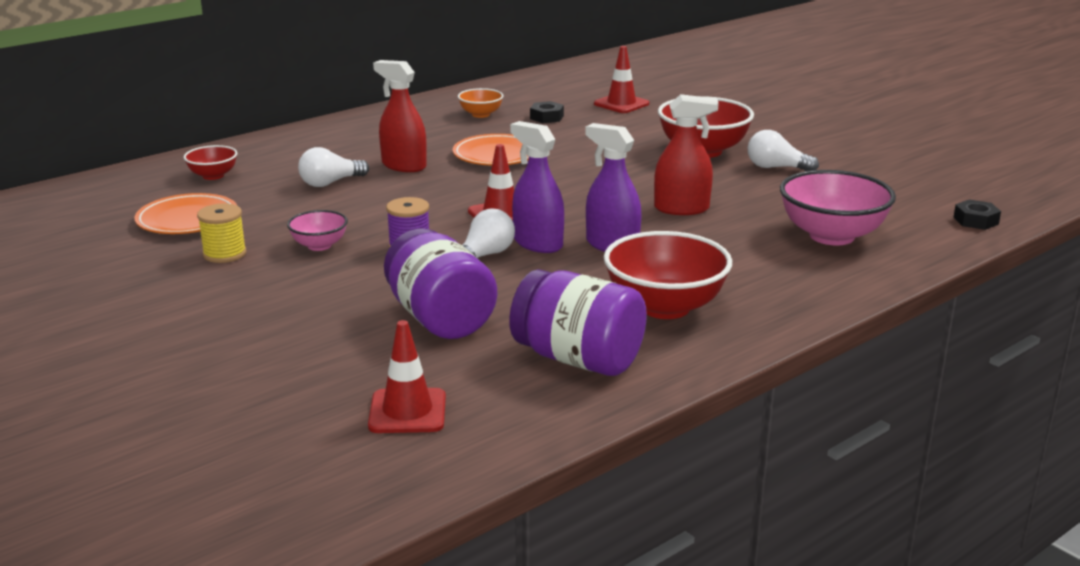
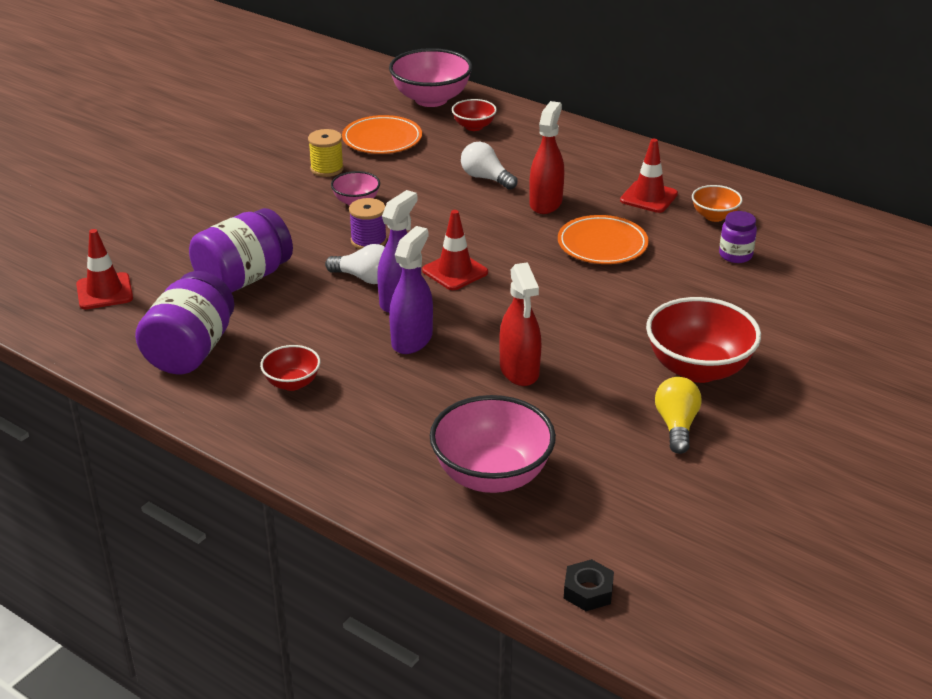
camera: 75 degrees right, 10 degrees up
(122, 187) = (431, 99): none -> pink bowl
(546, 117) = (735, 255): black nut -> purple jar
(621, 104) = (819, 296): red traffic cone -> red traffic cone (648, 197)
(665, 307) = (292, 383): red bowl -> red bowl, size x0.52
(776, 168) = (676, 425): white light bulb -> yellow light bulb

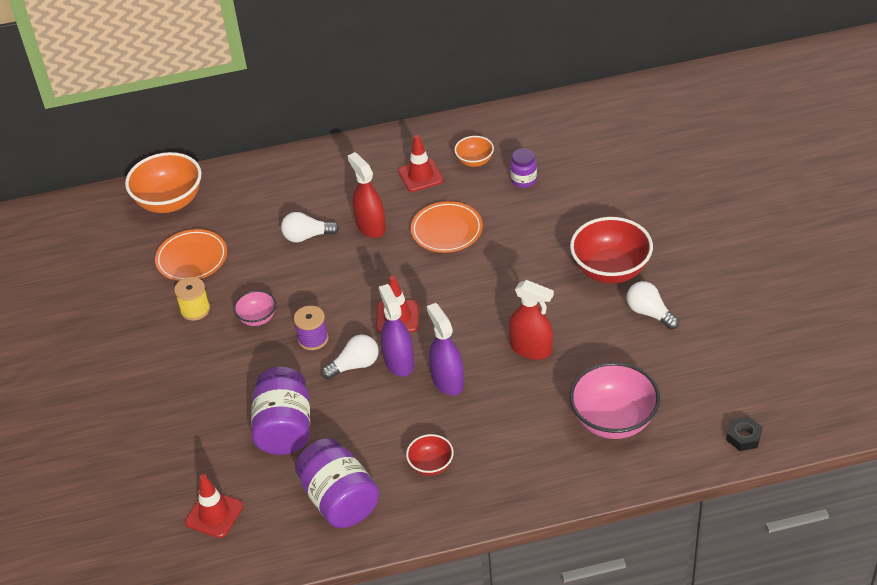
camera: 45 degrees left, 10 degrees up
(431, 99) = (169, 202): pink bowl -> orange bowl
(474, 127) = (234, 202): red bowl -> none
(676, 425) = (649, 313): yellow light bulb -> white light bulb

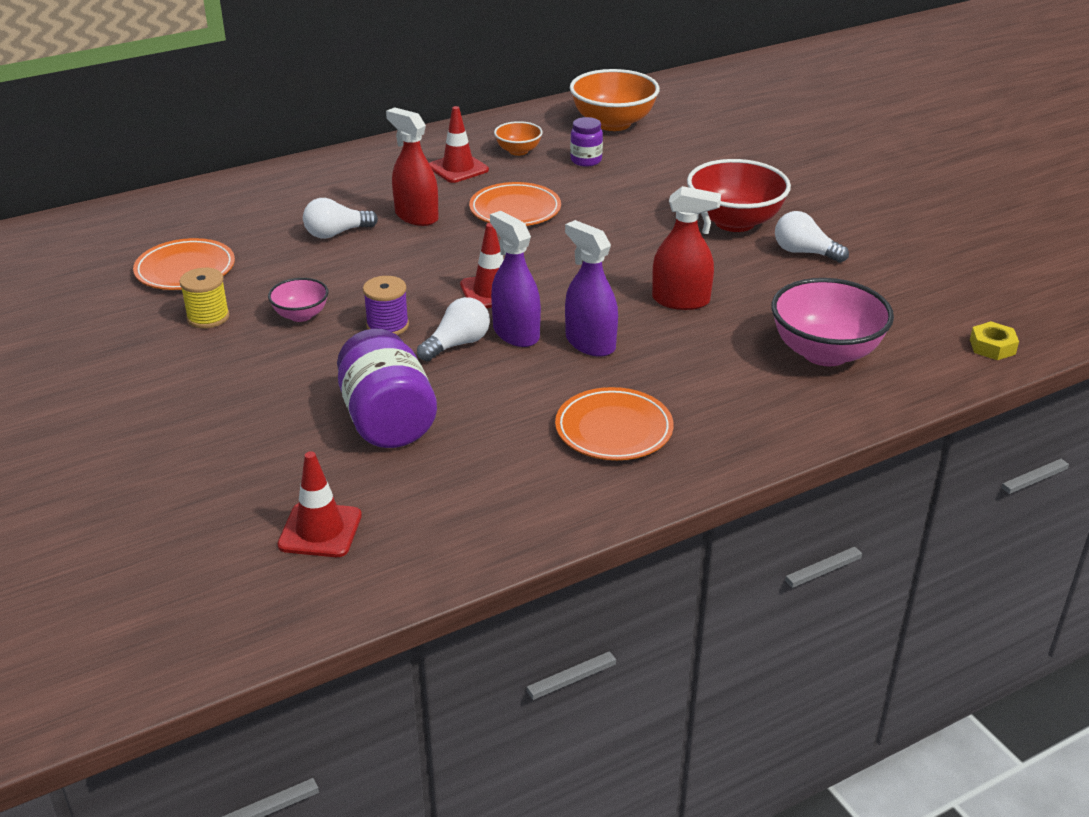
camera: 20 degrees left, 10 degrees down
(169, 202) = (135, 222): orange bowl -> orange bowl (613, 123)
(340, 500) = (503, 486): purple jar -> none
(431, 465) = (613, 429): red bowl -> orange plate
(743, 437) = (992, 347): black nut -> yellow nut

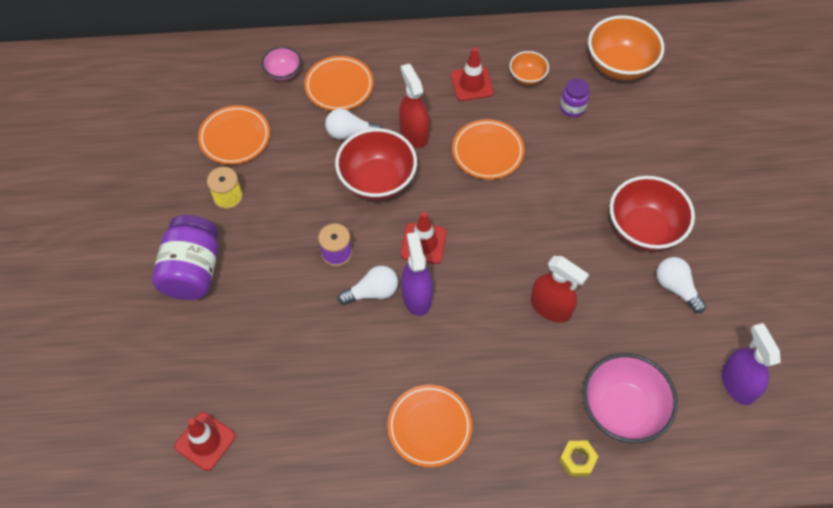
camera: 25 degrees right, 25 degrees up
(297, 203) = (339, 86): none -> orange plate
(301, 315) = (286, 218): pink bowl -> pink bowl (283, 73)
(387, 420) = (291, 353): purple jar -> purple jar (193, 271)
(398, 260) = (377, 181): none -> red bowl
(590, 343) = (461, 329): purple spray bottle -> purple spray bottle (737, 384)
(992, 347) = (752, 457): yellow nut -> yellow nut (577, 460)

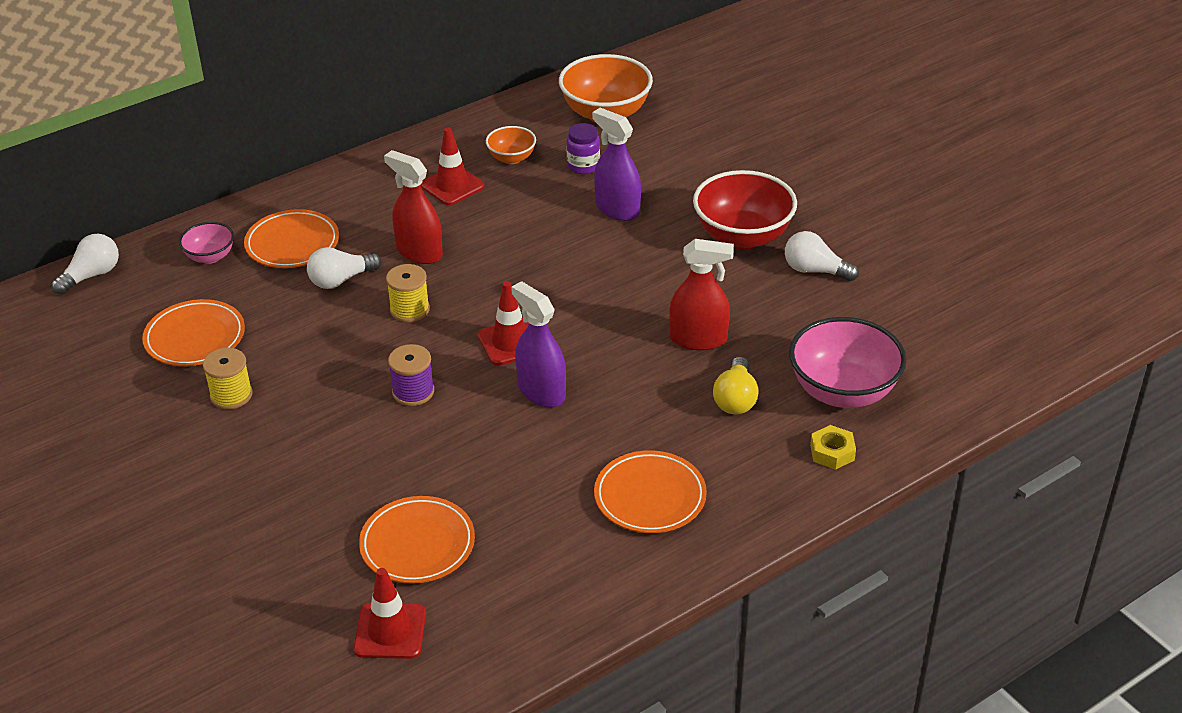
camera: 30 degrees left, 20 degrees down
(193, 271) = (241, 481): purple jar -> none
(372, 292) = (486, 409): white light bulb -> white light bulb (92, 275)
(377, 181) = (409, 309): red bowl -> yellow spool
(487, 152) = (519, 236): orange plate -> orange plate (417, 544)
(541, 375) = (735, 399): none -> yellow light bulb
(737, 384) = (938, 321): purple spray bottle -> purple spray bottle (617, 209)

